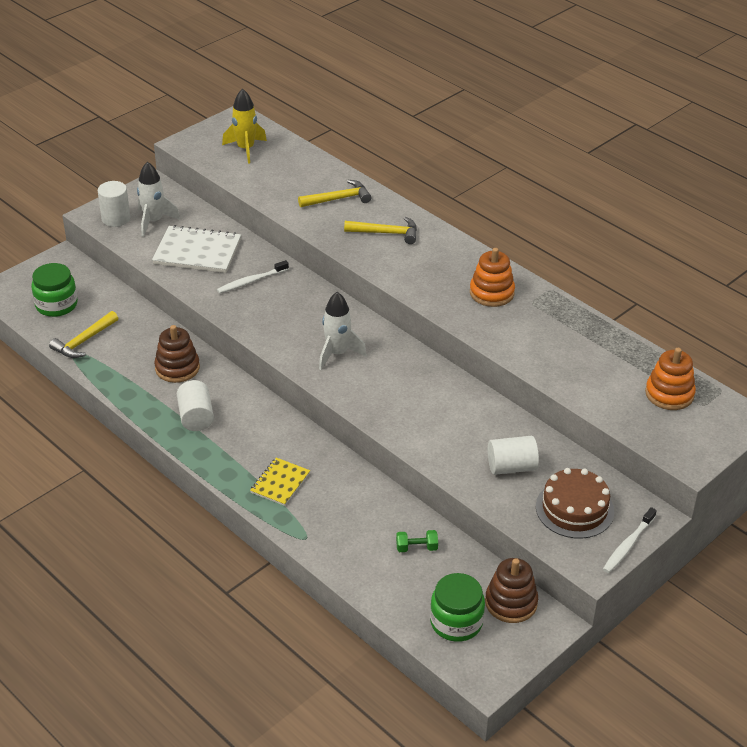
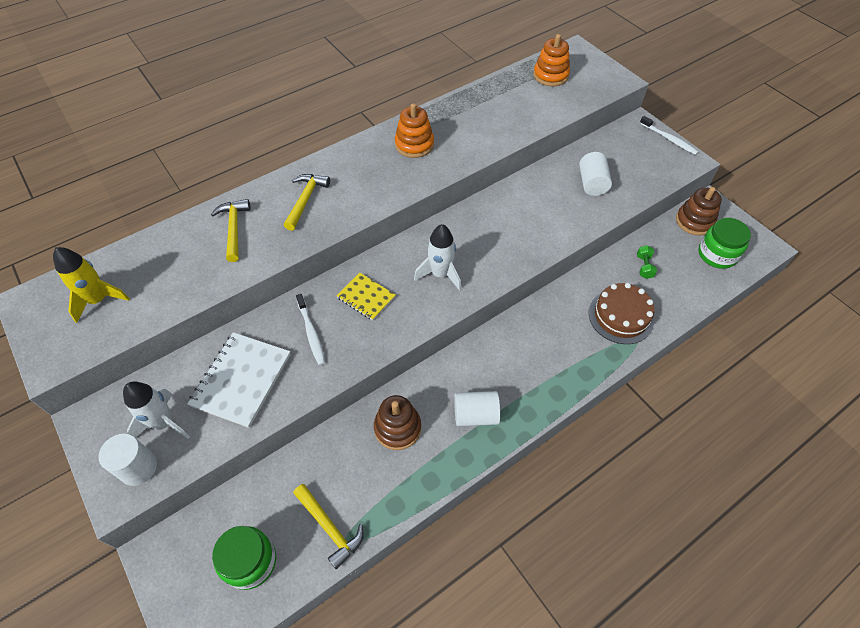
camera: 80 degrees left, 15 degrees up
(280, 483) = (570, 351): yellow notebook -> yellow notebook (366, 297)
(574, 509) = (635, 158): brown cake -> brown cake (621, 316)

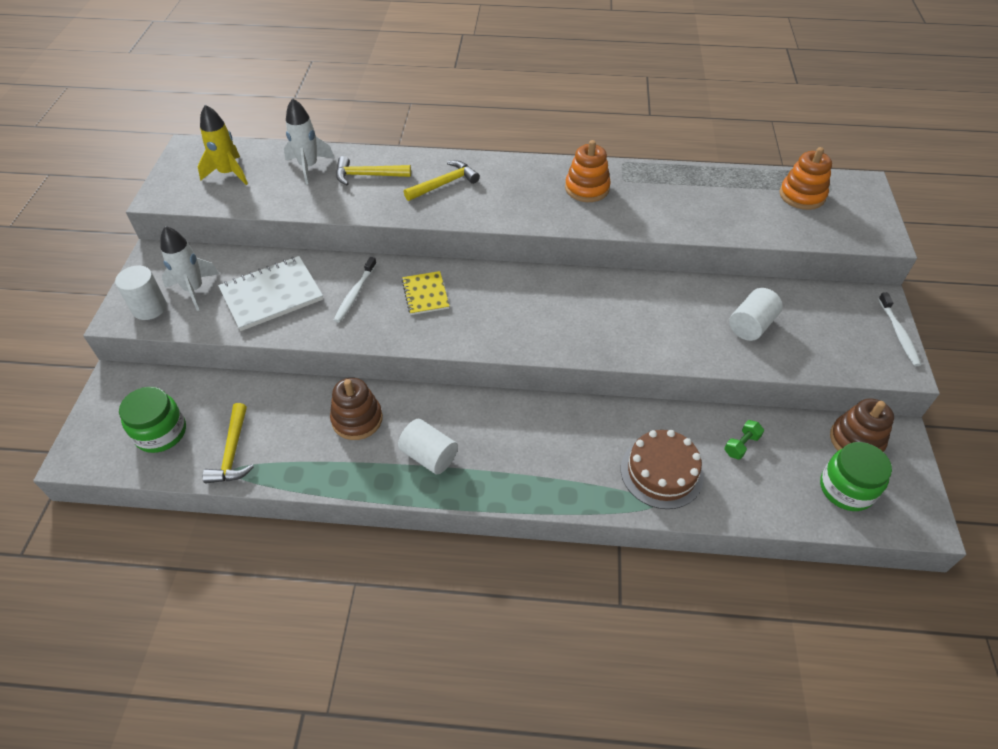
camera: 40 degrees right, 5 degrees down
(234, 229) = (368, 175): yellow hammer -> yellow hammer turned 120 degrees counterclockwise
(440, 274) = (507, 315): white rocket -> white rocket (309, 167)

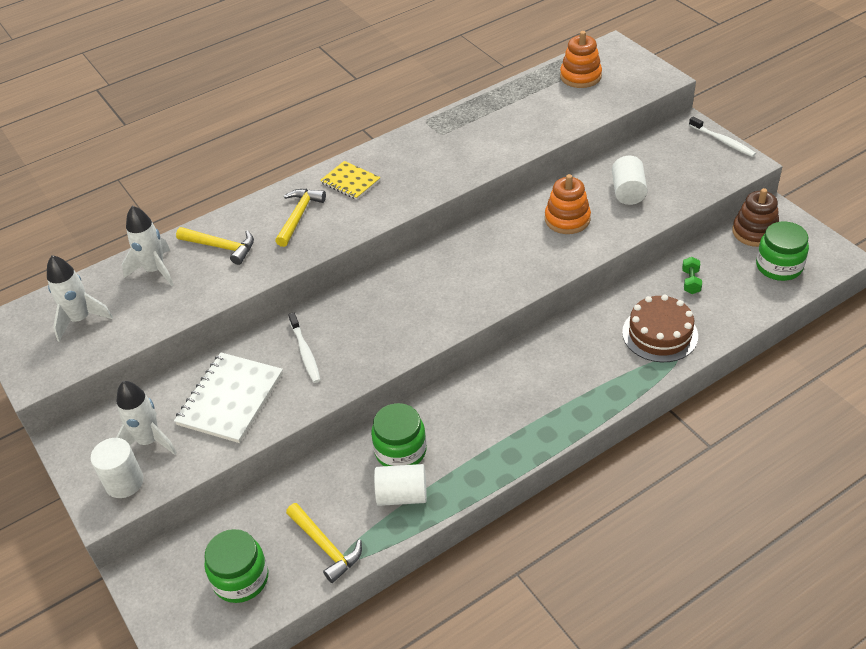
camera: 35 degrees left, 5 degrees down
(228, 173) = (81, 319): yellow rocket -> white rocket
(357, 419) = (400, 451): brown stacking toy -> green jar
(368, 175) = (221, 247): yellow hammer -> yellow hammer turned 120 degrees counterclockwise
(425, 294) = (365, 316): yellow notebook -> yellow notebook (350, 182)
(429, 456) = (488, 436): white cylinder -> white cylinder (402, 495)
(587, 188) = (420, 156): orange stacking toy -> orange stacking toy (567, 219)

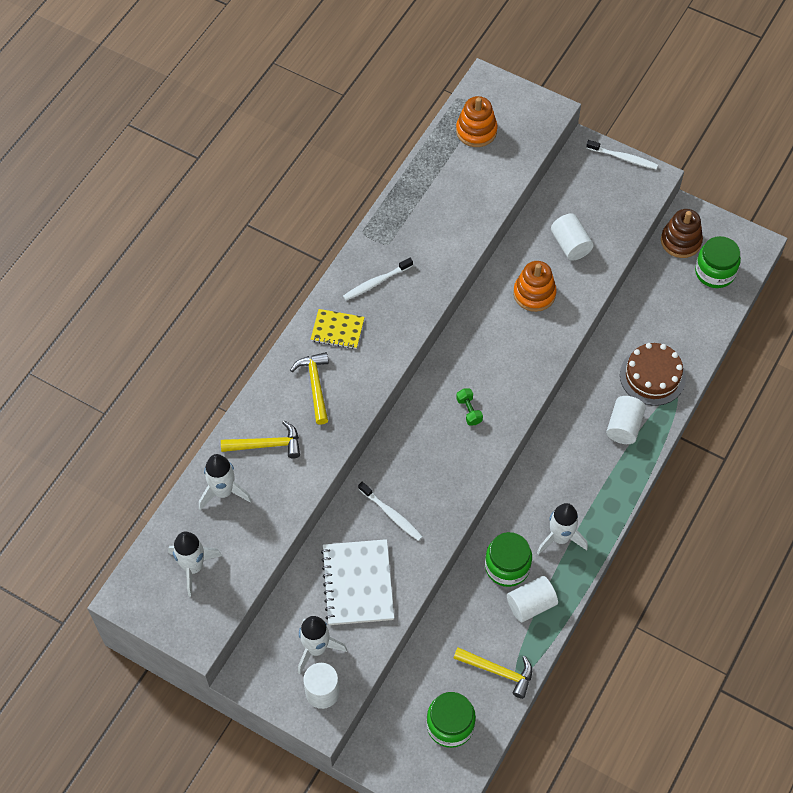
camera: 30 degrees left, 15 degrees up
(411, 157) = (376, 282): none -> white toothbrush
(472, 444) = (560, 538): none -> white rocket
(603, 368) = (624, 427): none -> white cylinder
(691, 282) = (652, 313): green dumbbell -> green dumbbell (469, 411)

